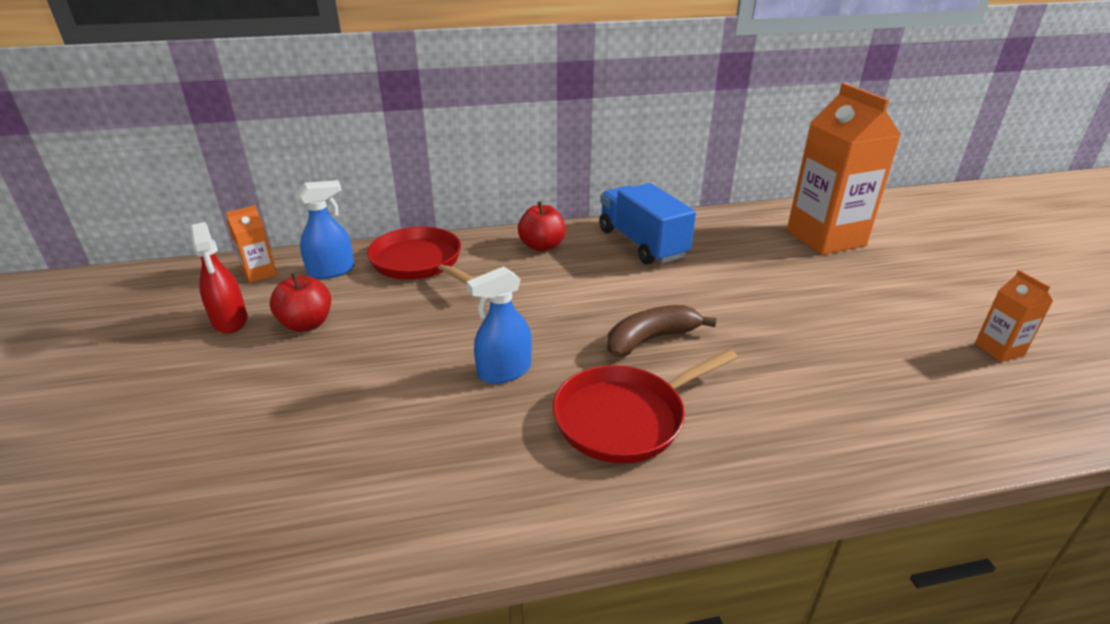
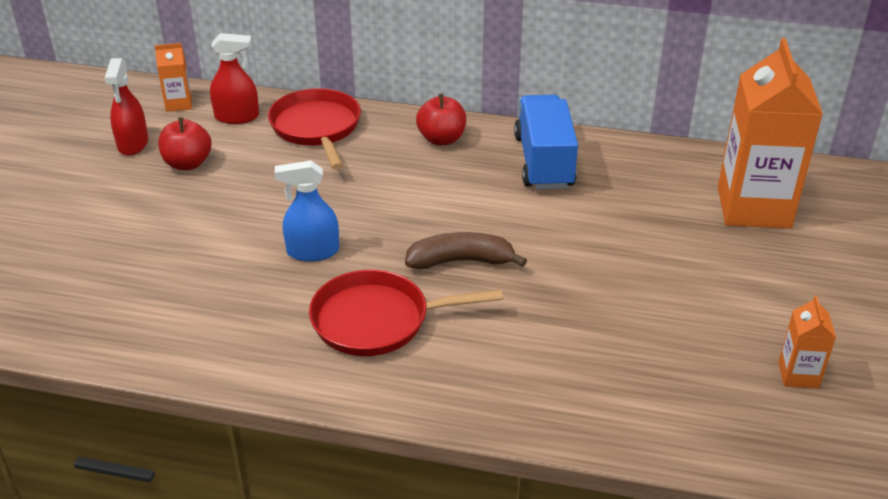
camera: 25 degrees right, 5 degrees up
(331, 271) = (237, 117): blue spray bottle -> red spray bottle

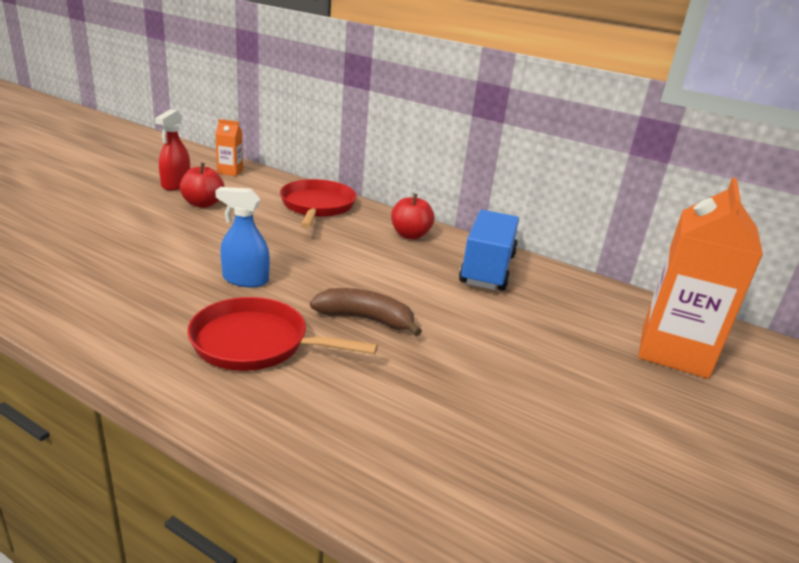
camera: 15 degrees right, 10 degrees down
(237, 117) = (264, 187): red spray bottle -> none
(798, 375) = (669, 526): orange carton -> none

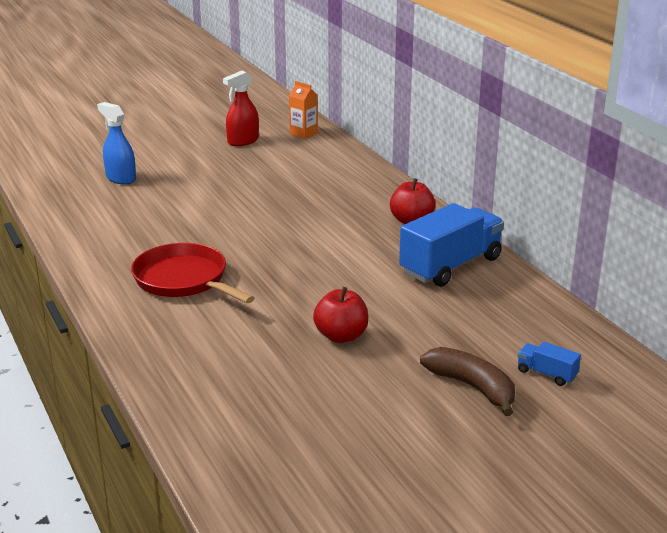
camera: 35 degrees right, 0 degrees up
(203, 204) = (249, 162): red apple -> red apple (341, 336)
(245, 279) = (221, 232): blue spray bottle -> blue spray bottle (120, 178)
(317, 206) = (351, 179): red pan -> none
(365, 319) = (285, 282): brown banana -> brown banana (472, 387)
(674, 351) = (546, 374): orange carton -> blue truck

